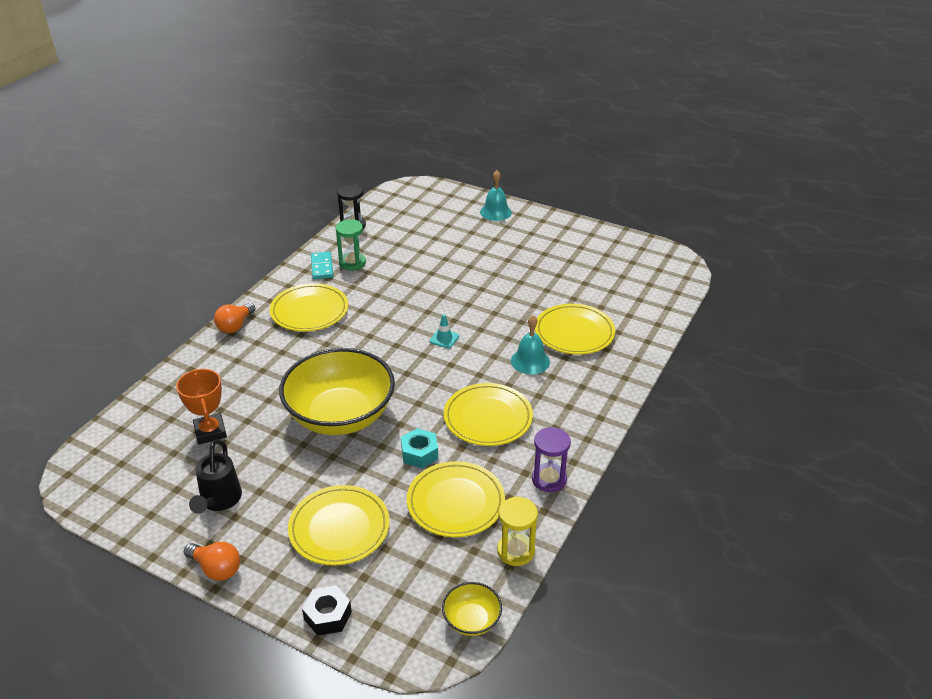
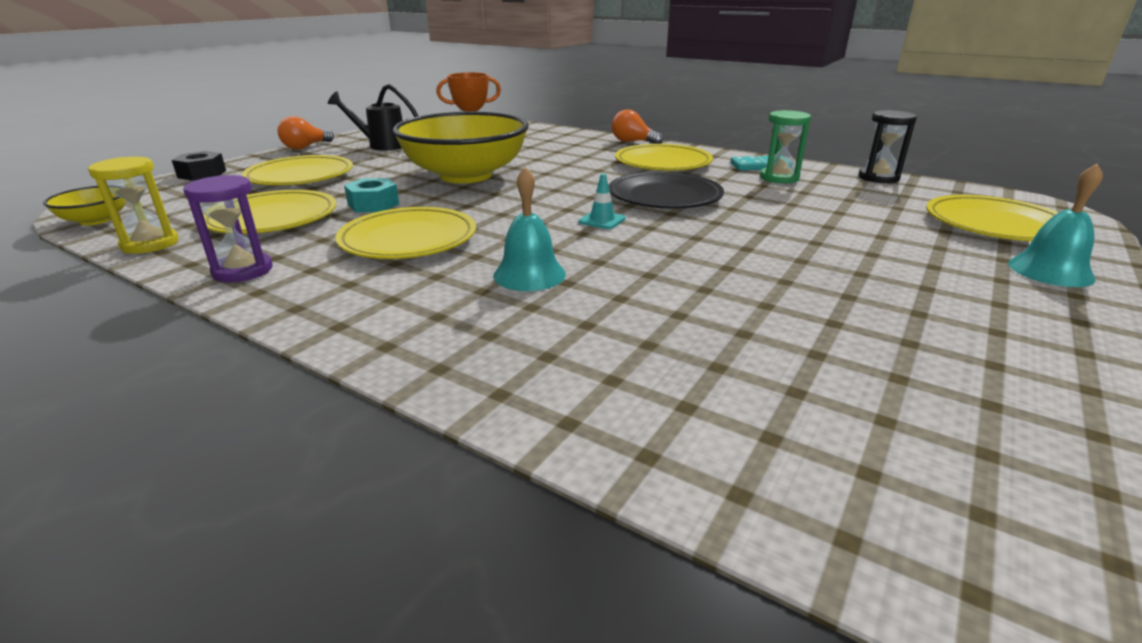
camera: 95 degrees right, 10 degrees down
(395, 313) = (664, 196): none -> black plate
(574, 332) = (611, 322): yellow plate -> yellow plate (995, 225)

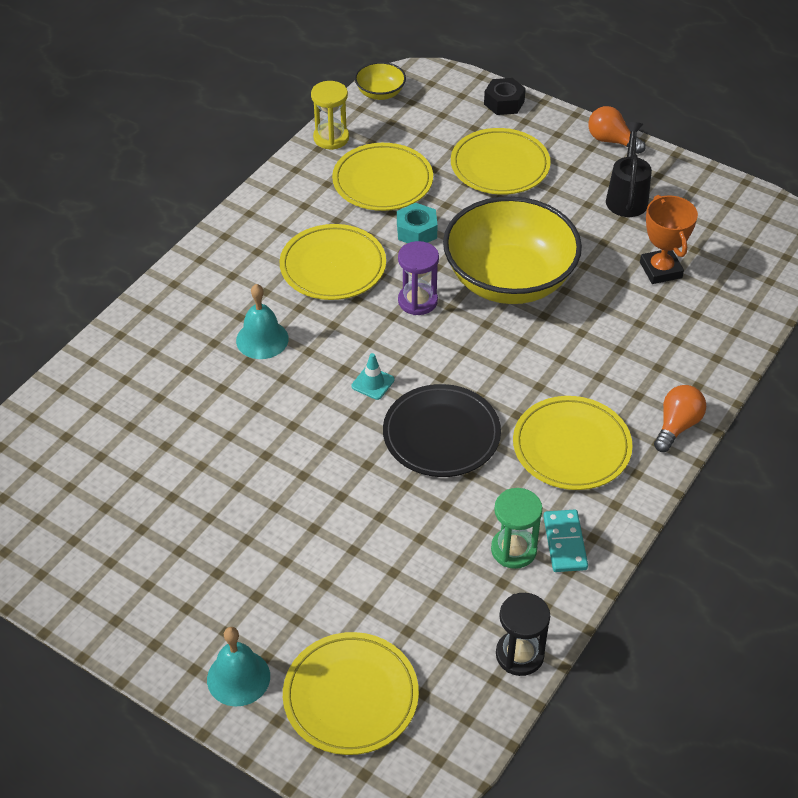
camera: 90 degrees right, 20 degrees up
(243, 271) = (281, 197): purple hourglass -> purple hourglass (417, 301)

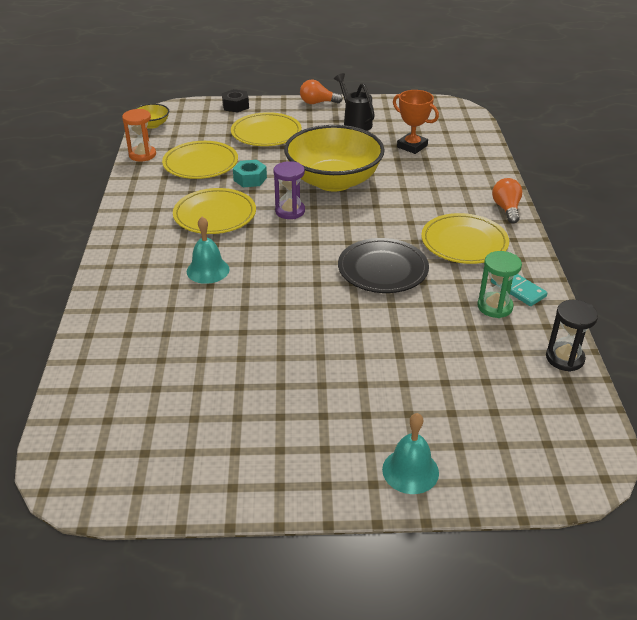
camera: 35 degrees left, 10 degrees down
(331, 138) = (142, 155): yellow hourglass -> orange hourglass
(350, 696) = (496, 438): yellow plate -> none
(373, 383) = (309, 262): turquoise traffic cone -> none

